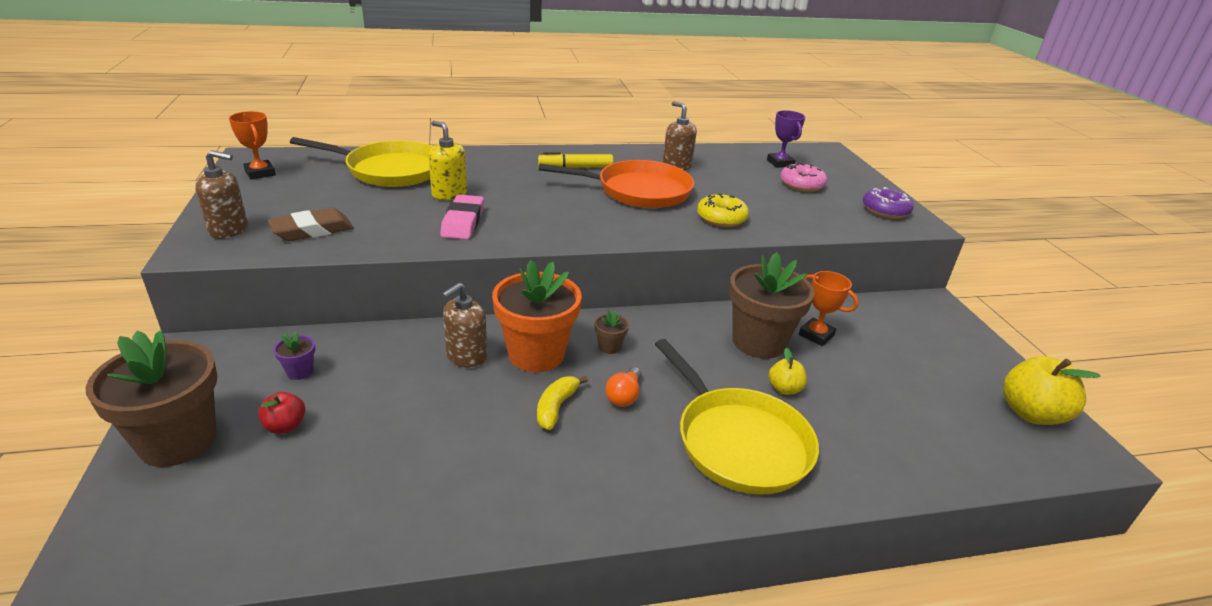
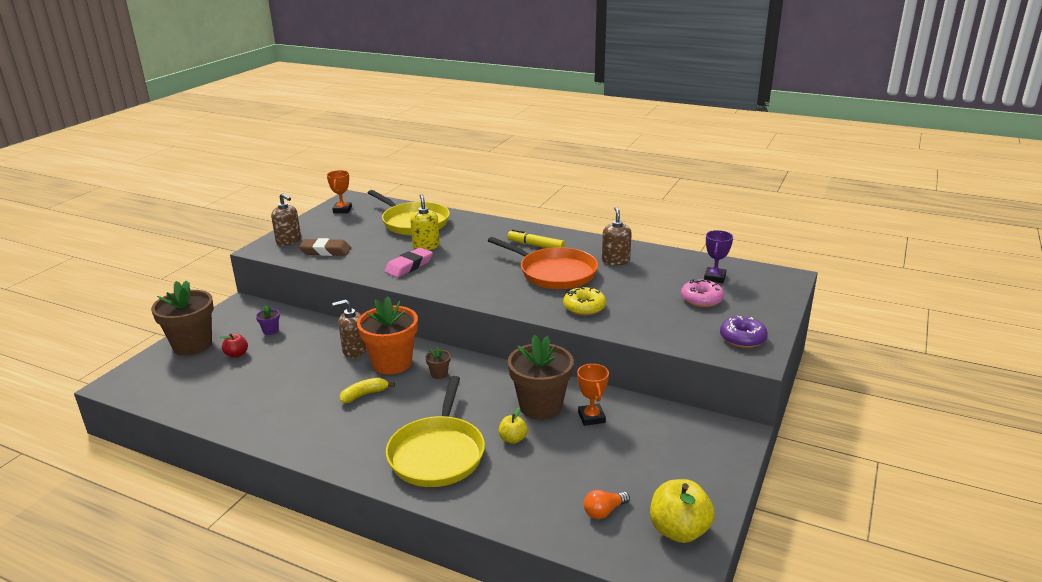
camera: 40 degrees right, 5 degrees down
(624, 396) = (408, 403): orange light bulb -> orange light bulb (604, 511)

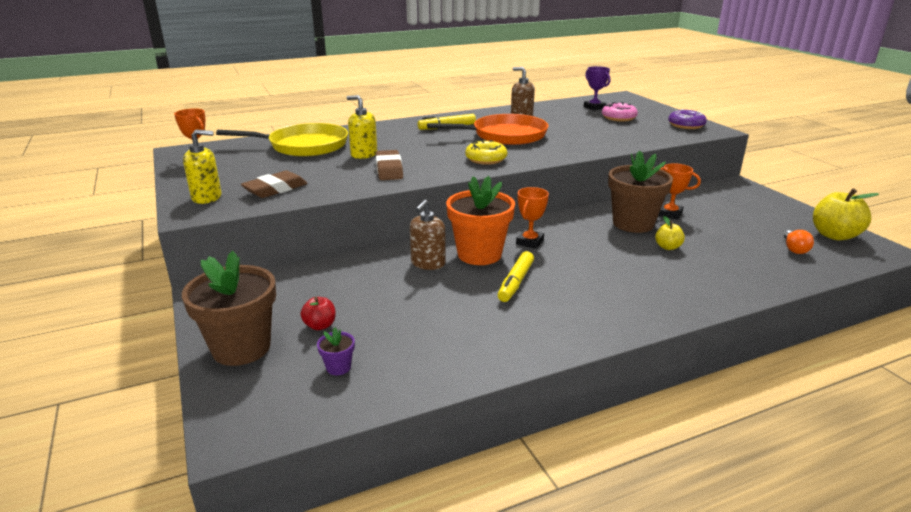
camera: 50 degrees left, 0 degrees up
(270, 331) = (305, 292): purple flower pot -> purple flower pot (338, 367)
(289, 241) = (207, 197): brown soap dispenser -> yellow soap dispenser
(364, 395) = (516, 282): yellow banana -> yellow marker
(409, 266) = (389, 169): pink eraser -> brown eraser
(437, 454) = (656, 281): yellow pan -> none
(439, 374) = (530, 242): brown flower pot -> orange trophy
(584, 307) = (577, 144): yellow donut -> yellow donut (486, 159)

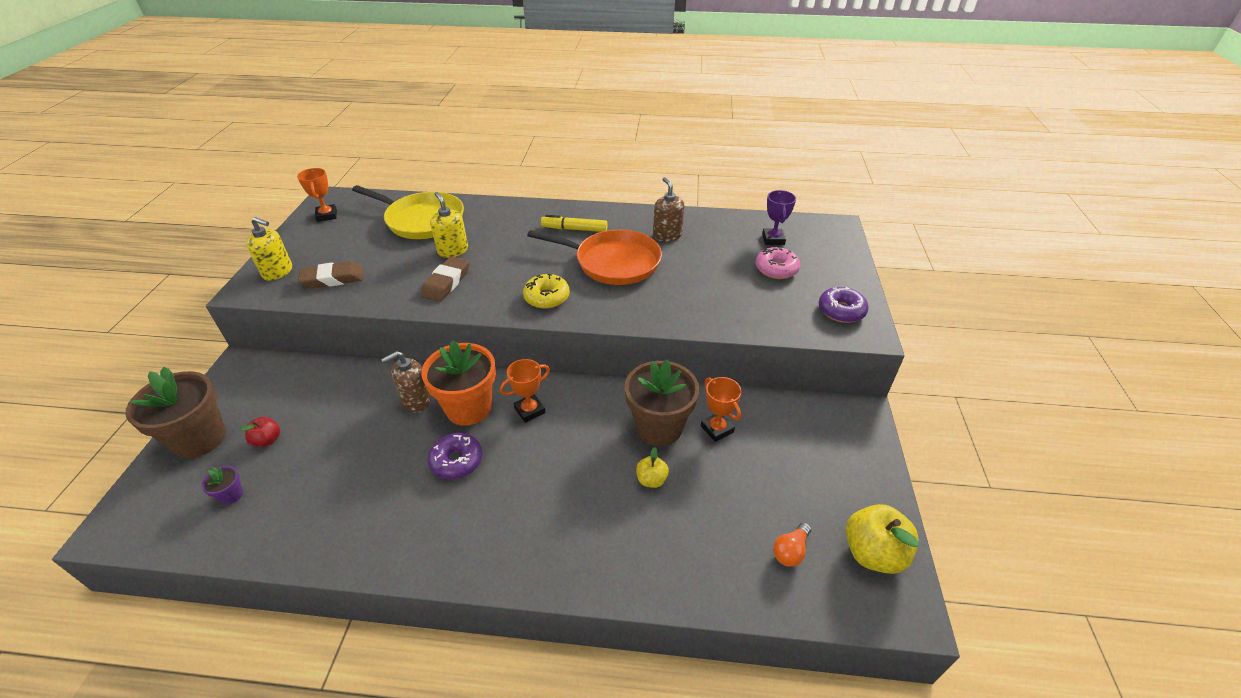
camera: 30 degrees right, 15 degrees up
(516, 282) = (456, 461): yellow marker -> purple donut

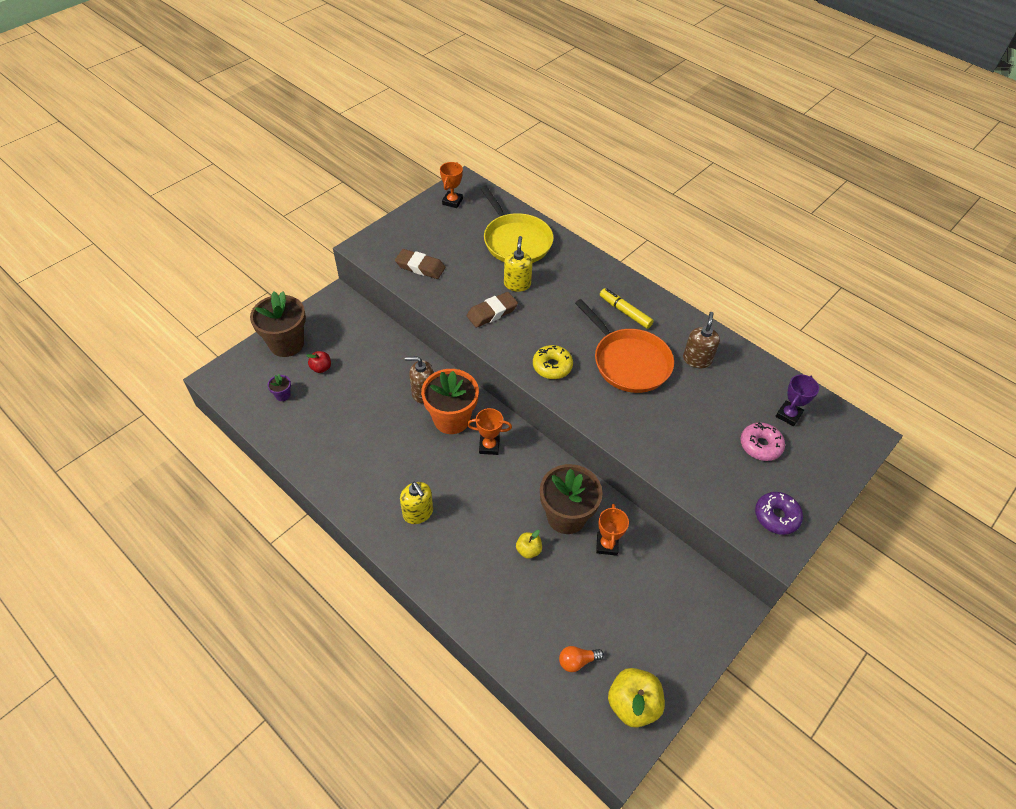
camera: 35 degrees right, 10 degrees up
(278, 272) = (390, 241): yellow soap dispenser -> yellow soap dispenser (418, 513)
(456, 461) = (417, 454): purple donut -> none

